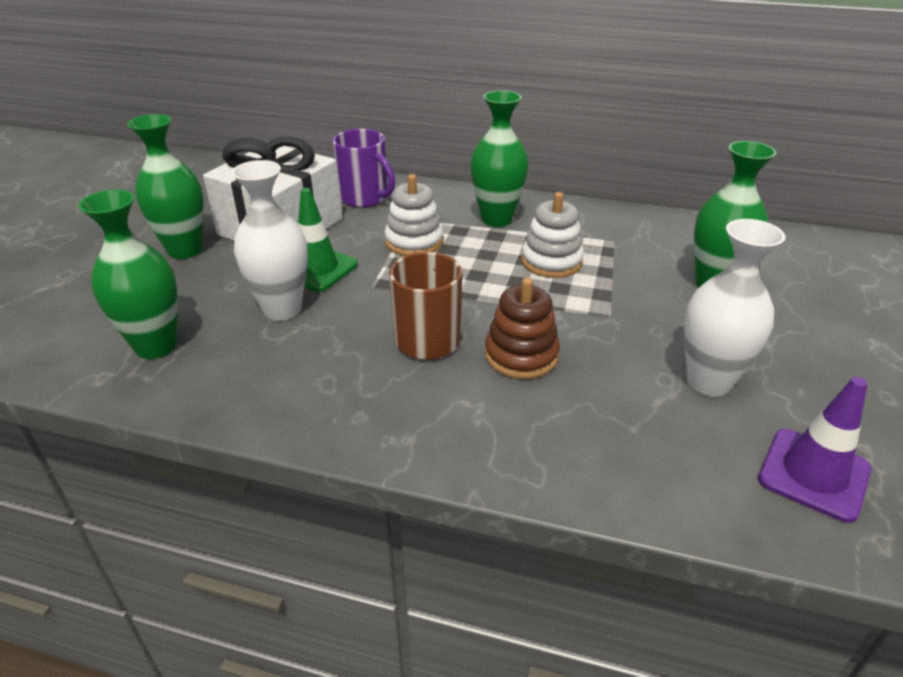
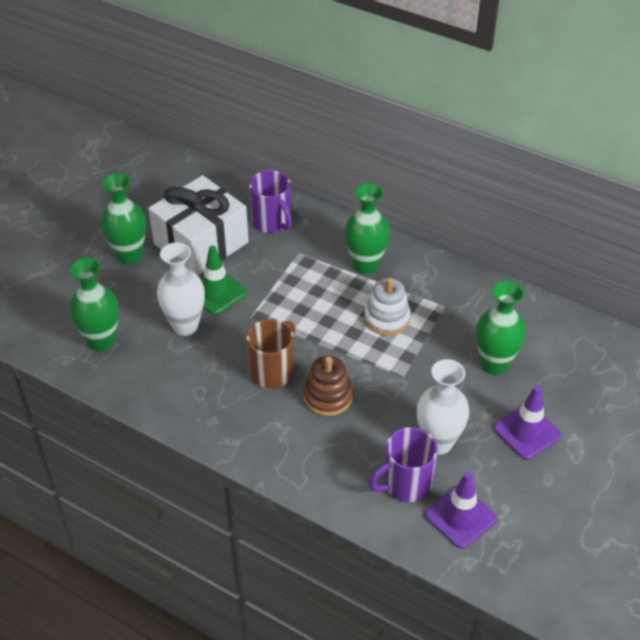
camera: 15 degrees right, 10 degrees up
(414, 242) = (294, 278): white stacking toy -> none
(700, 445) = (405, 484): none -> purple mug
(812, 347) = (527, 432): none -> purple traffic cone

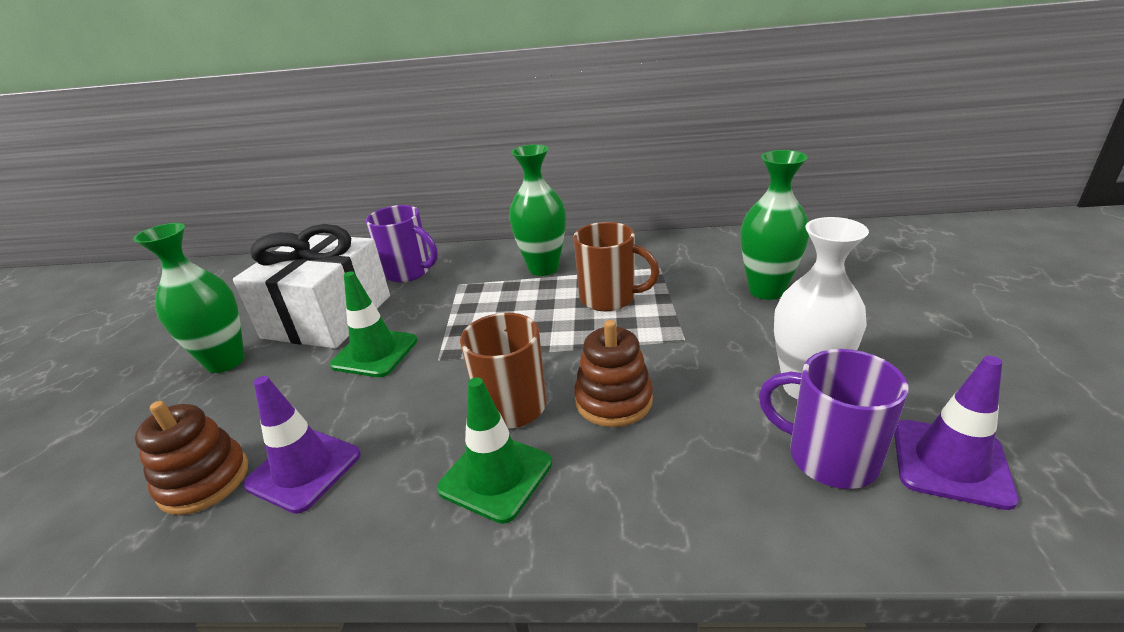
camera: 25 degrees left, 15 degrees down
(101, 341) = (204, 481): green vase -> brown stacking toy
(185, 326) = (346, 405): white vase -> none
(239, 410) = (495, 476): none -> green traffic cone
(387, 318) = (609, 298): white stacking toy -> brown mug
(405, 484) = (829, 457): purple mug -> purple mug turned 90 degrees clockwise
(527, 432) = (881, 331): purple traffic cone -> purple traffic cone (304, 469)

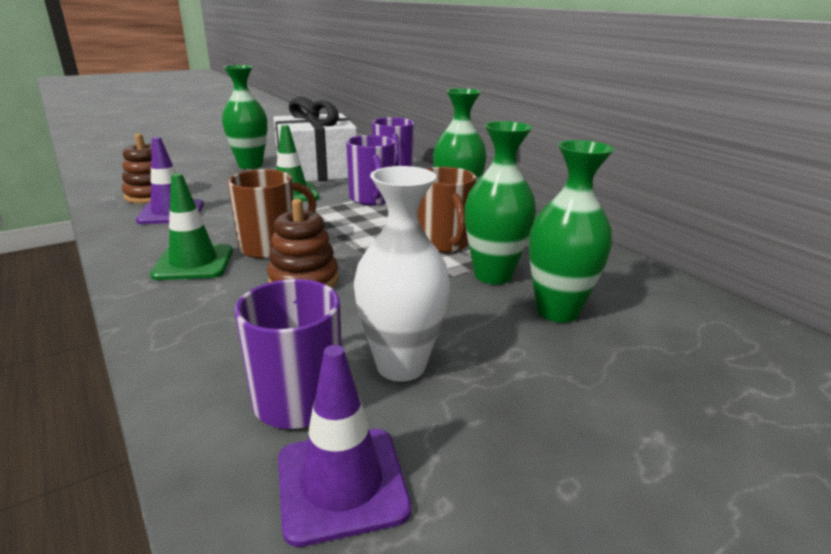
camera: 50 degrees right, 5 degrees down
(462, 305) = (372, 199): none -> purple mug
(690, 296) = (493, 275): none -> green vase

